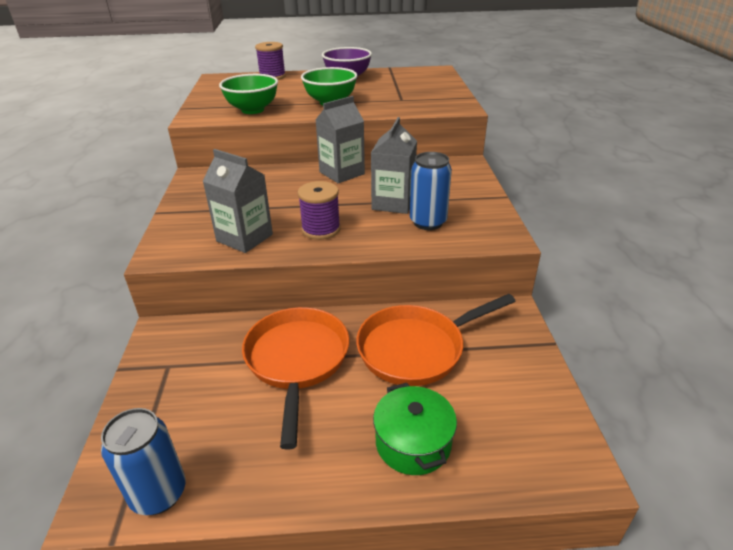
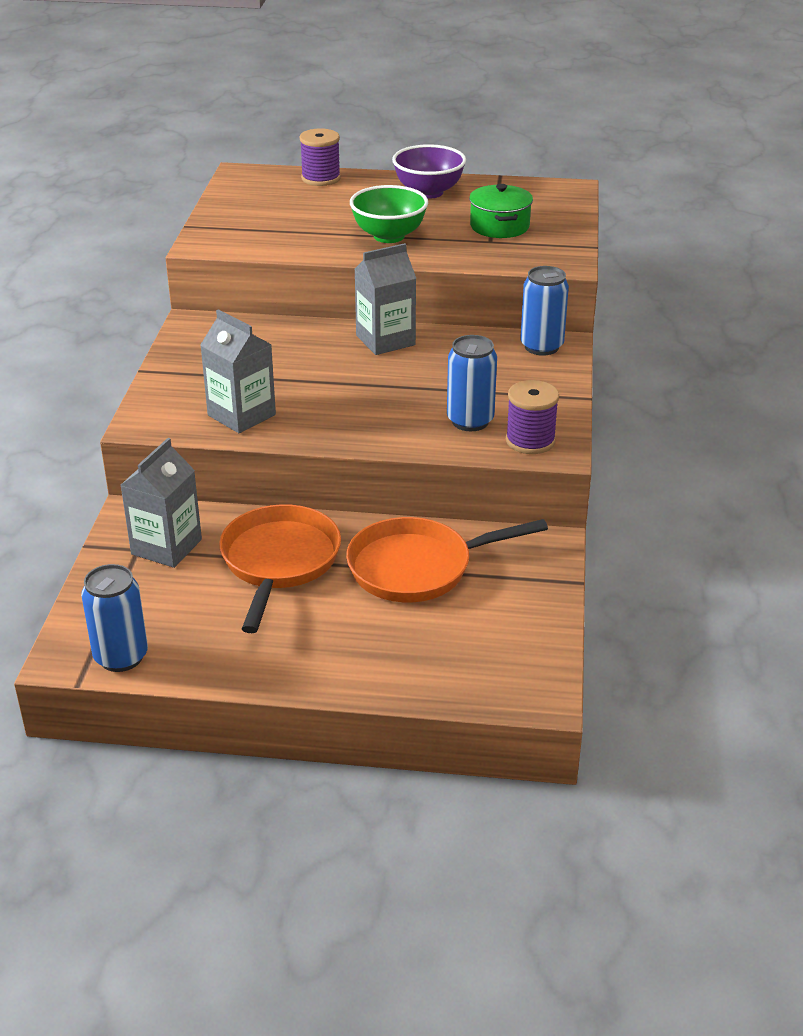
camera: 10 degrees right, 0 degrees up
(252, 110) = (280, 239): green bowl -> none
(321, 229) = (335, 415): purple spool -> purple spool (530, 441)
(393, 203) = (437, 390): grey carton -> grey carton (166, 547)
(413, 443) = (379, 651): green pot -> green pot (499, 226)
(454, 166) = (541, 347): none -> blue can

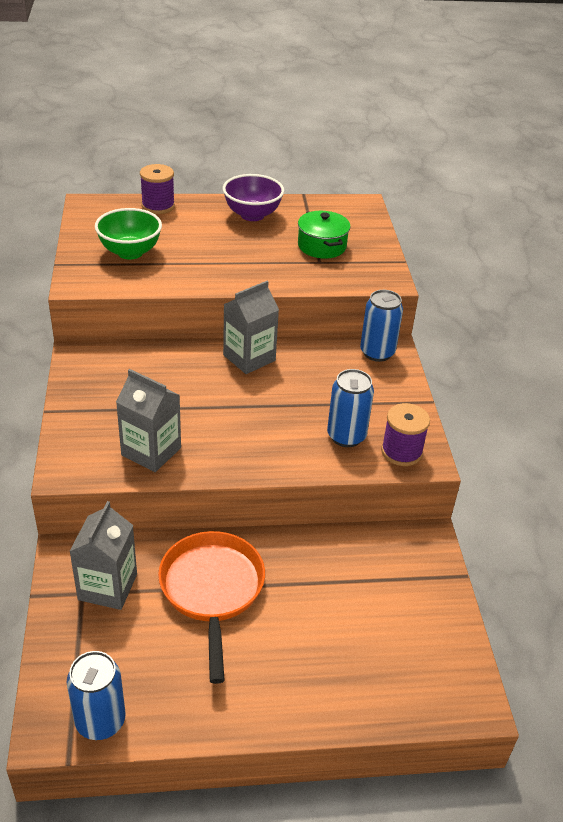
camera: 15 degrees left, 5 degrees up
(389, 236) = (235, 263): green bowl -> green bowl (130, 252)
(417, 567) = (331, 579): orange pan -> none

